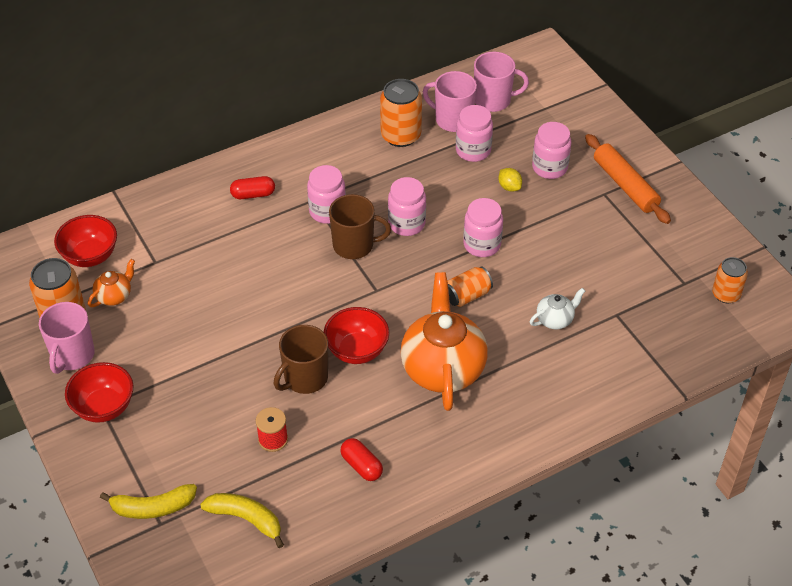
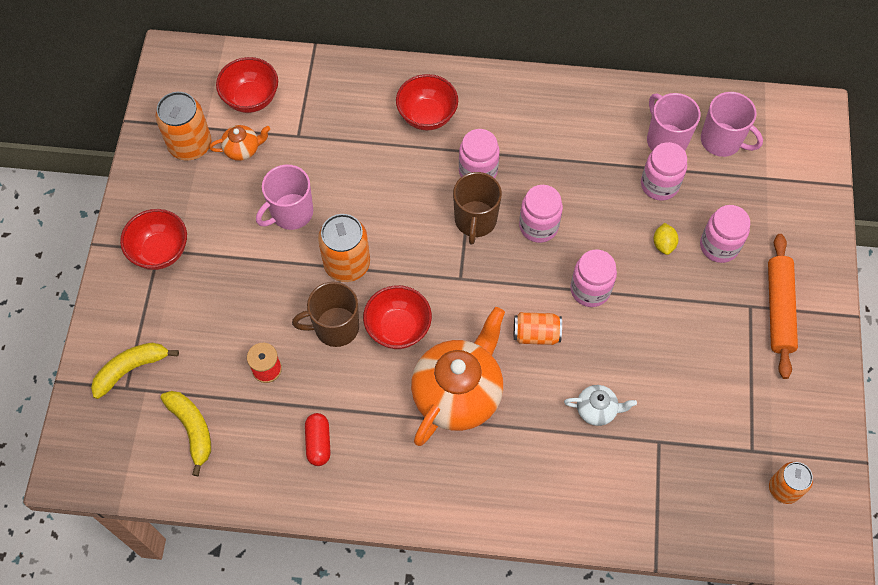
camera: 35 degrees right, 15 degrees up
(72, 355) = (171, 187): pink mug -> pink mug (291, 213)
(153, 507) = (131, 369): yellow banana -> yellow banana turned 120 degrees clockwise
(253, 194) = (427, 116): red capsule -> red bowl
(354, 245) = (475, 221): brown mug -> brown mug turned 60 degrees clockwise
(400, 135) = (604, 129): orange can -> orange can (347, 264)

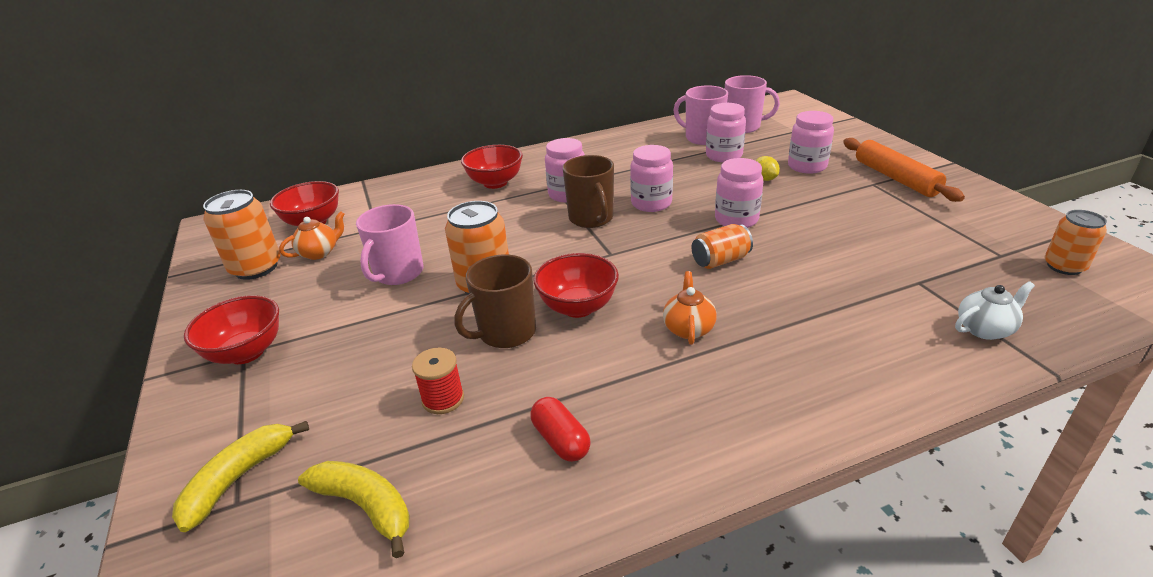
camera: 25 degrees left, 30 degrees down
(458, 393) = (688, 329): orange teapot -> orange teapot, size x0.45
(597, 410) = (836, 285): white teapot -> white teapot (985, 329)

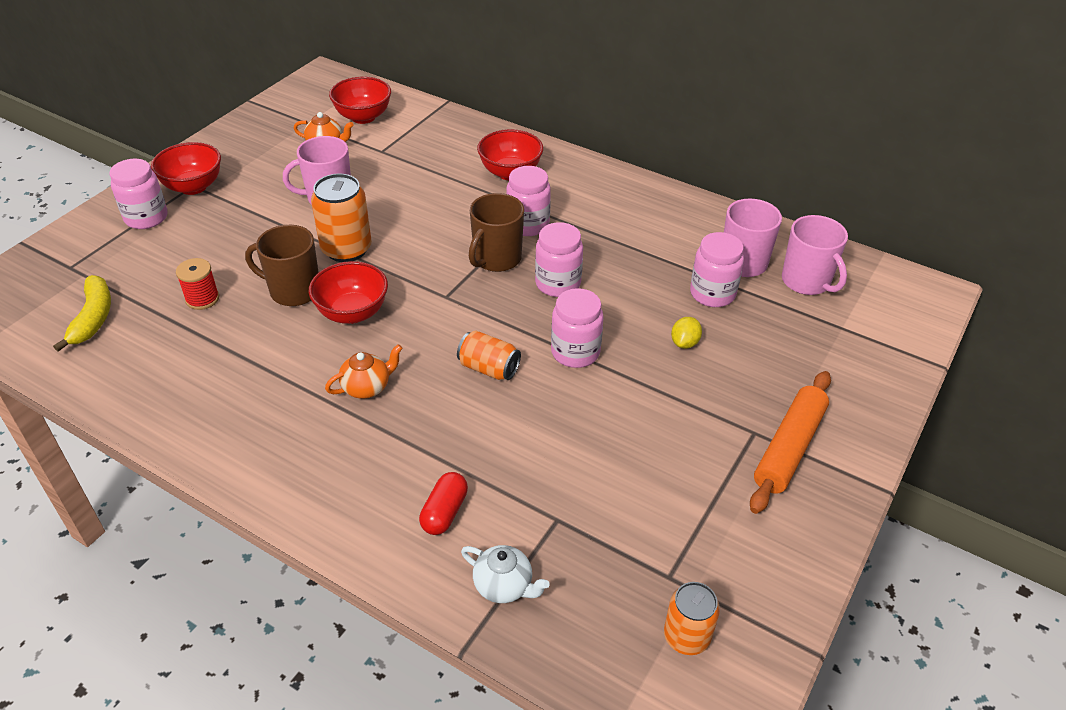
camera: 50 degrees right, 10 degrees up
(238, 479) = (87, 256): yellow banana -> none
(256, 268) = (285, 129): orange can -> none
(560, 440) = (195, 373): red capsule -> red capsule (444, 512)
(807, 166) = (749, 366): pink jar -> pink jar (146, 218)

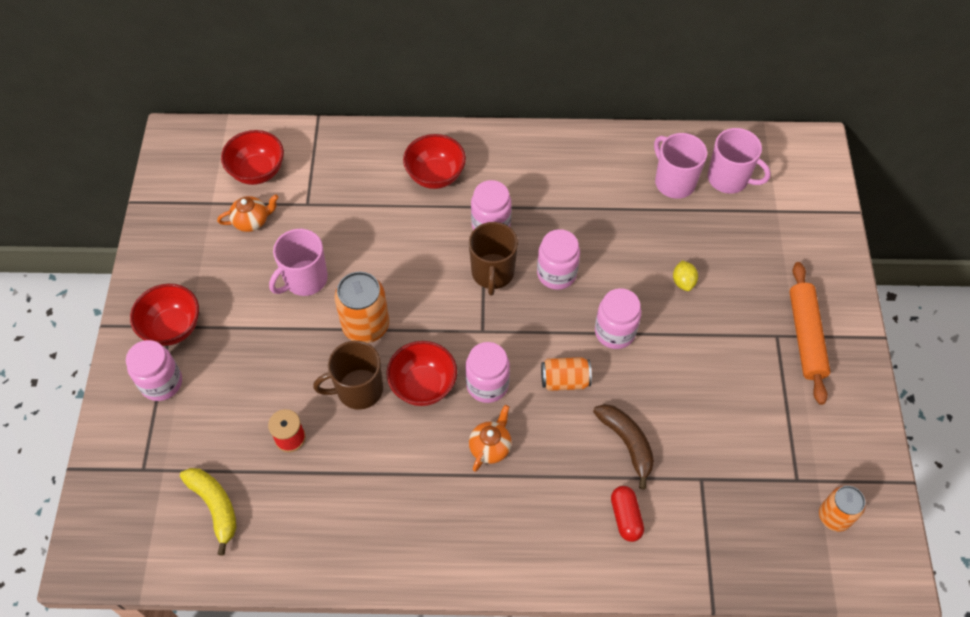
camera: 30 degrees left, 15 degrees up
(504, 448) = (627, 443): none -> brown banana
(504, 586) = (704, 548): white teapot -> none
(712, 294) = (672, 225): pink jar -> pink jar (487, 385)

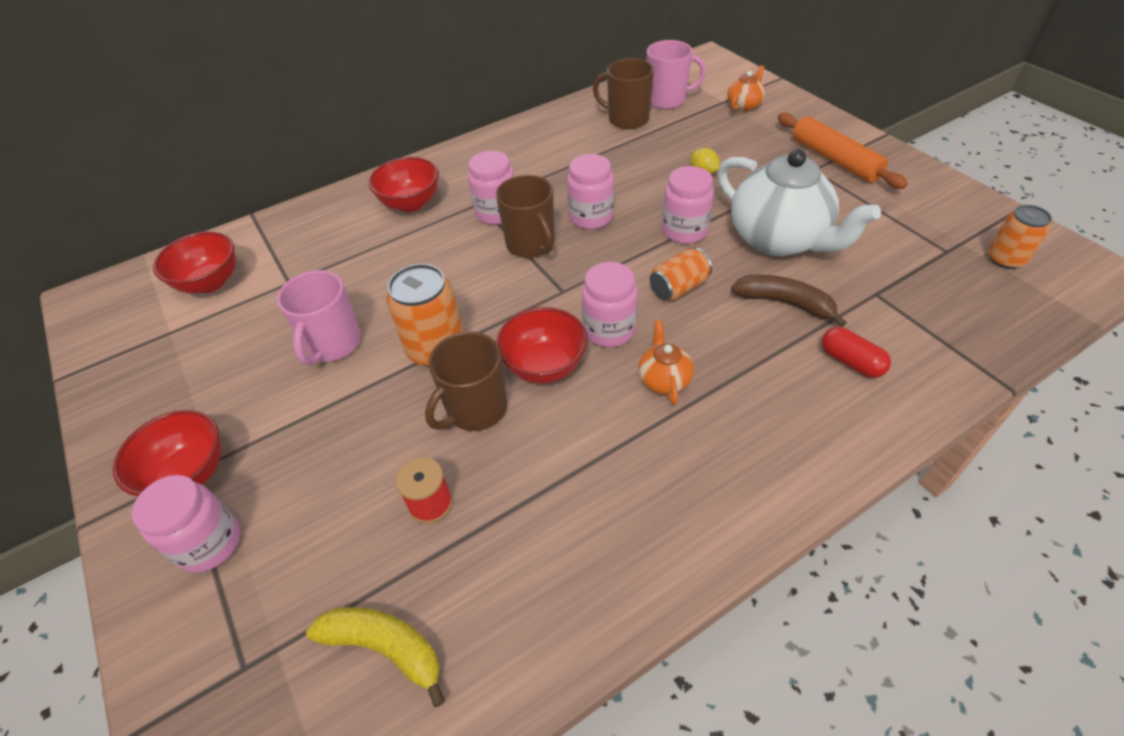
camera: 30 degrees left, 10 degrees down
(252, 221) = (231, 325): orange teapot -> orange teapot (744, 105)
(674, 182) = (627, 119): pink mug -> brown mug
(678, 385) = (779, 239): none -> white teapot

